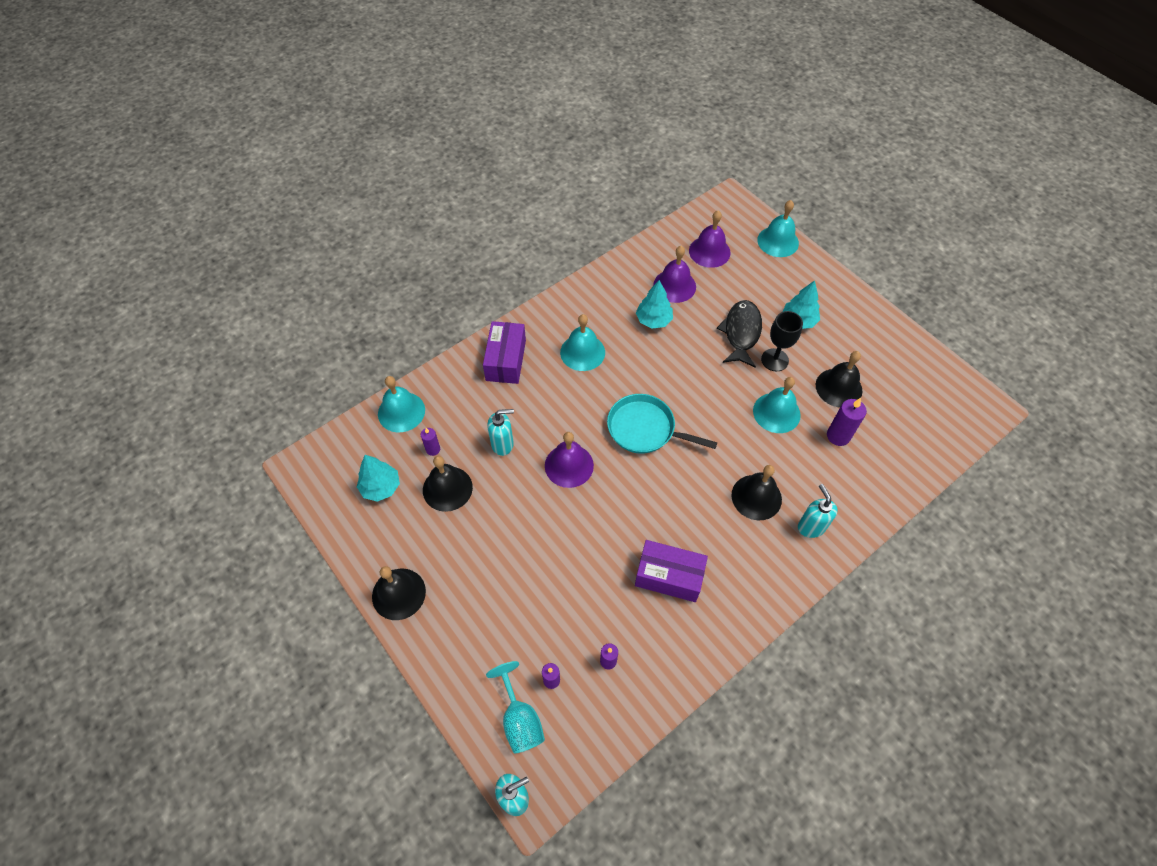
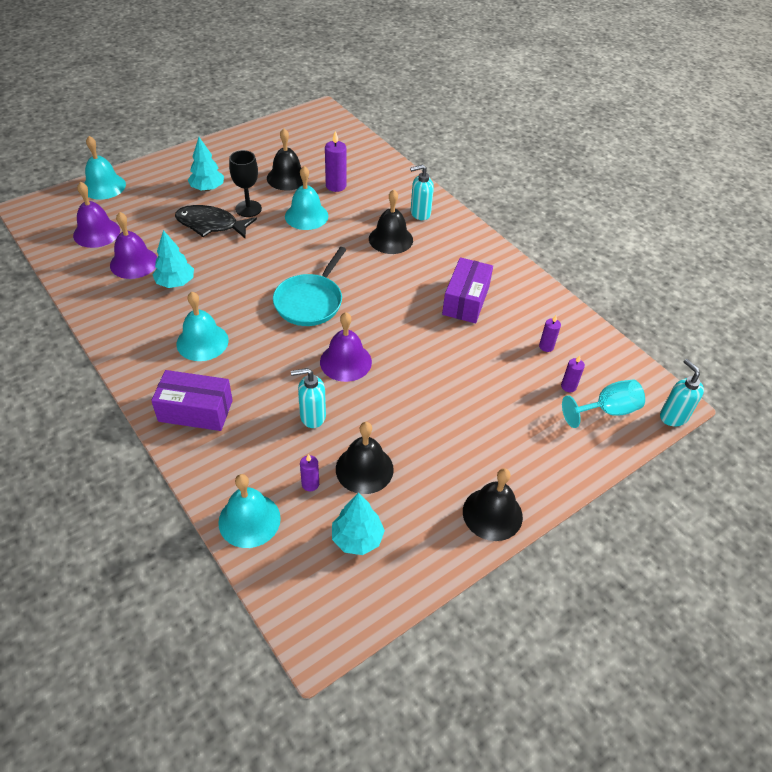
camera: 90 degrees left, 10 degrees down
(502, 444) = (312, 416): turquoise soap dispenser -> turquoise soap dispenser turned 90 degrees counterclockwise

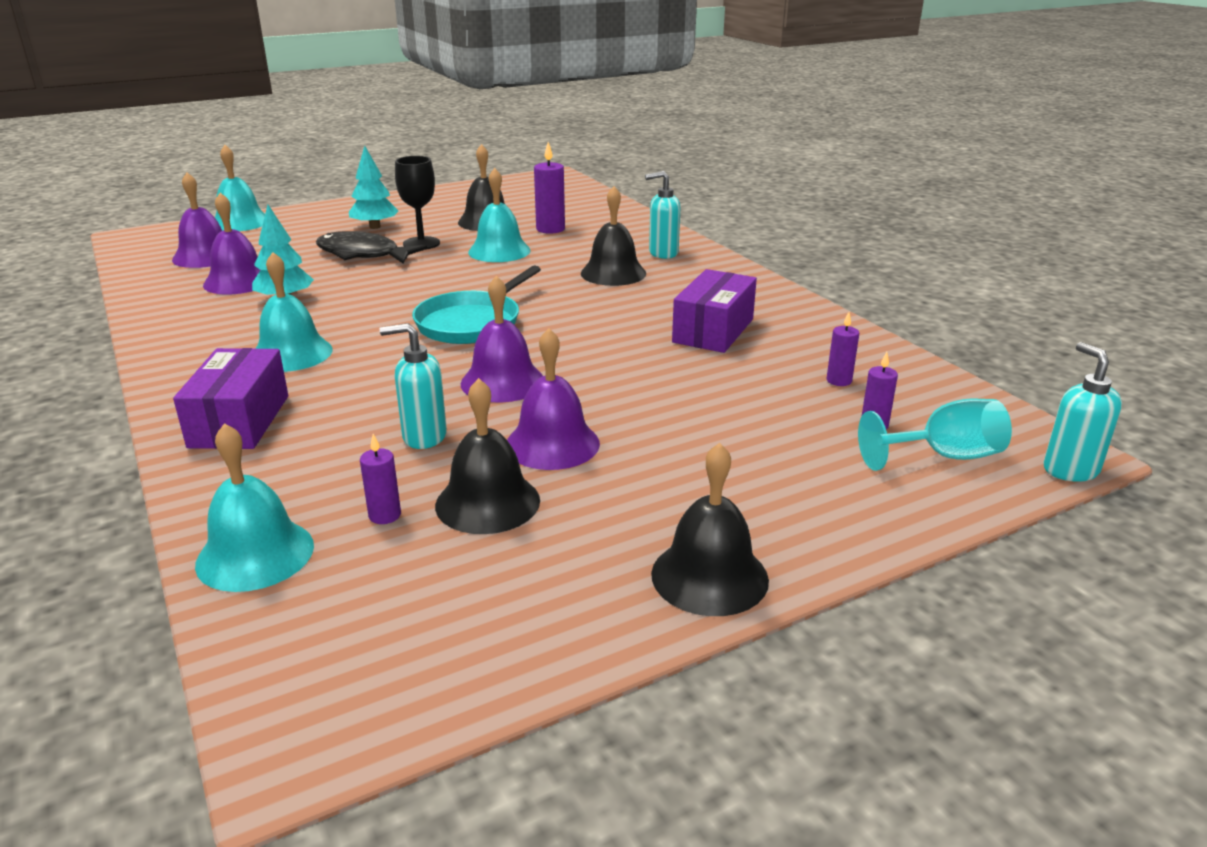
camera: 10 degrees right, 20 degrees down
(195, 410) = (240, 421): purple box -> purple box turned 75 degrees clockwise
(357, 538) = (440, 593): turquoise tree -> none
(389, 417) = (552, 444): none -> purple bell

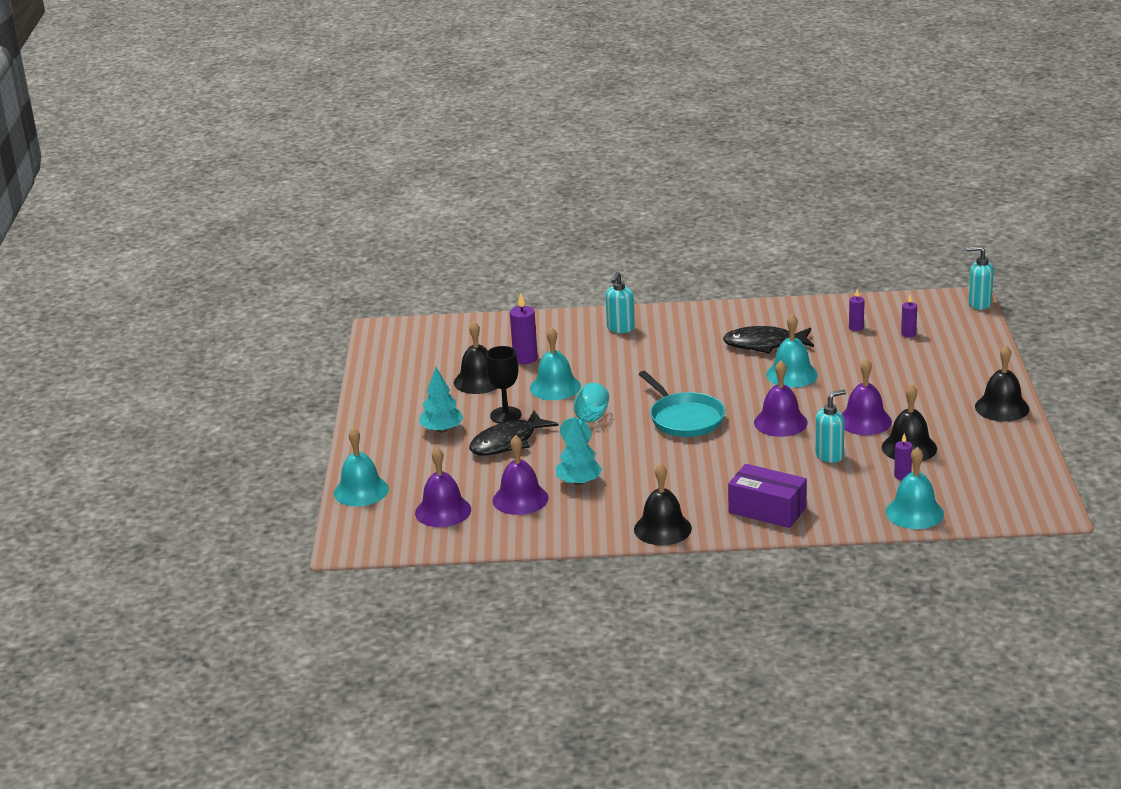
camera: 60 degrees left, 0 degrees up
(291, 353) = (681, 486): turquoise bell -> turquoise bell (792, 374)
(424, 437) = (829, 455): turquoise soap dispenser -> turquoise soap dispenser turned 150 degrees counterclockwise
(613, 273) = (641, 354): black bell -> black bell (662, 528)
(713, 330) = (764, 344): purple box -> black fish
(944, 456) = (948, 327): turquoise goblet -> turquoise goblet (588, 422)

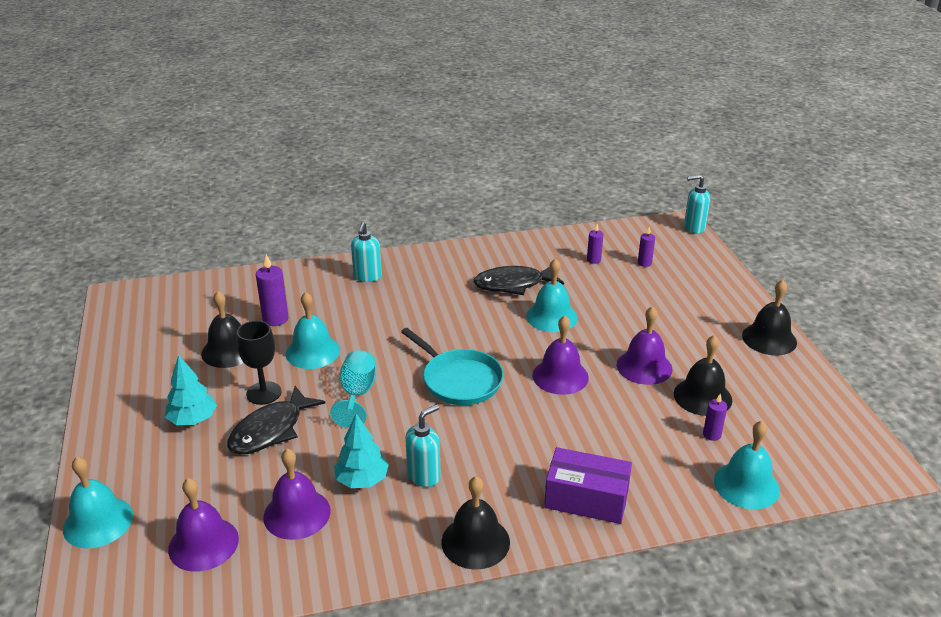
camera: 15 degrees left, 5 degrees up
(829, 455) = (626, 415): turquoise soap dispenser -> turquoise soap dispenser (424, 476)

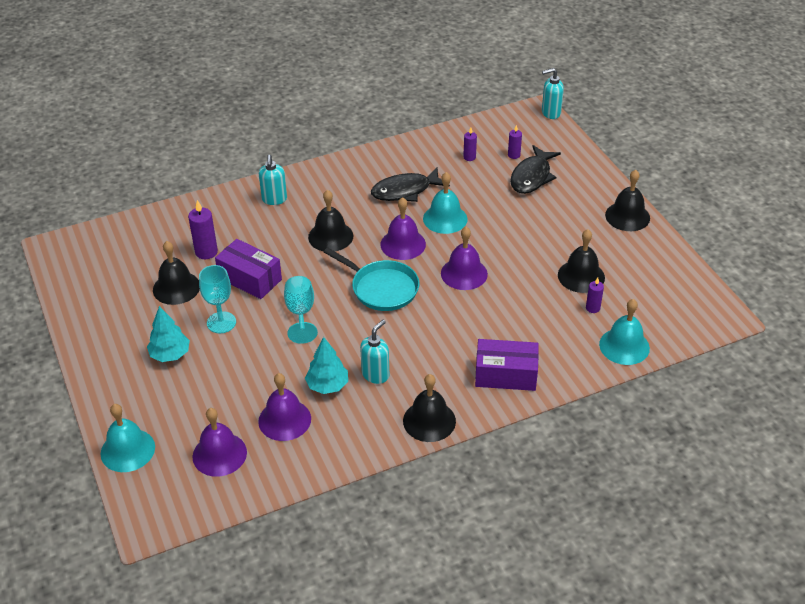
camera: 10 degrees left, 10 degrees up
(264, 393) = (221, 322): black goblet -> turquoise goblet
(270, 430) = (239, 354): black fish -> black fish (532, 177)
(312, 351) = (250, 279): turquoise bell -> purple box
(417, 319) = (330, 236): none -> black bell
(644, 367) = (530, 255): purple bell -> purple bell (403, 244)

